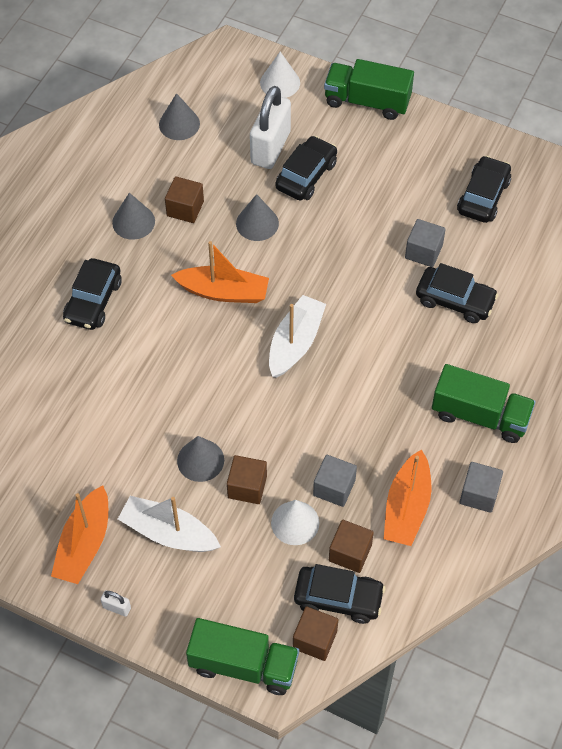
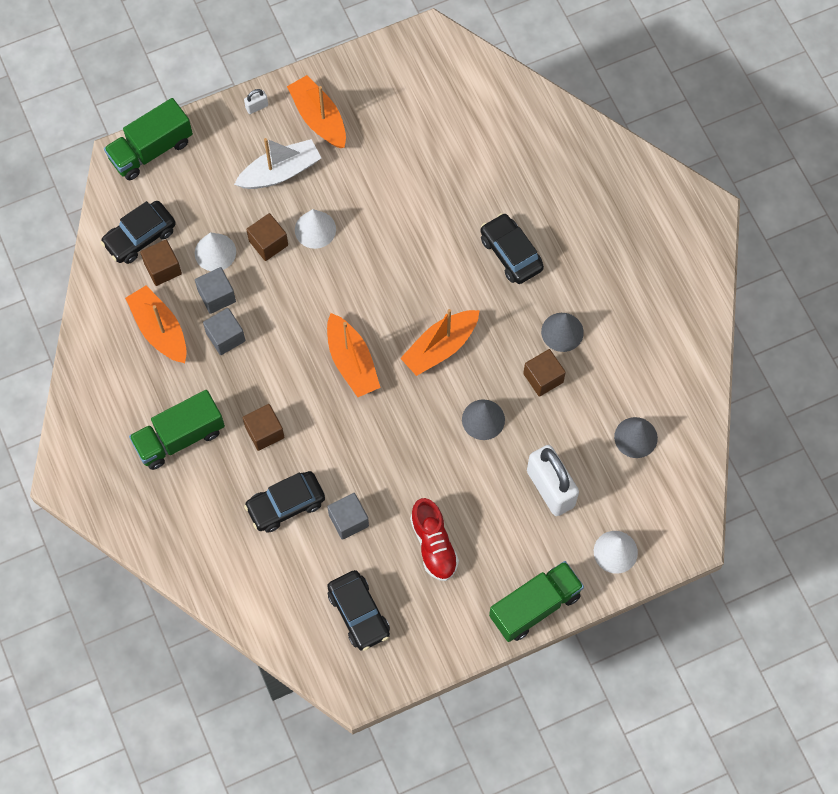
camera: 130 degrees right, 10 degrees up
(200, 460) = (315, 229): grey cone -> white cone
(295, 343) = (352, 362): white boat -> orange boat
(306, 175) = (498, 493): black car -> none
(315, 639) = (127, 202): brown cube -> brown cube (264, 432)
(386, 187) = (433, 545): none -> red shoe
(479, 494) = (125, 384): grey cube -> grey cube (225, 337)

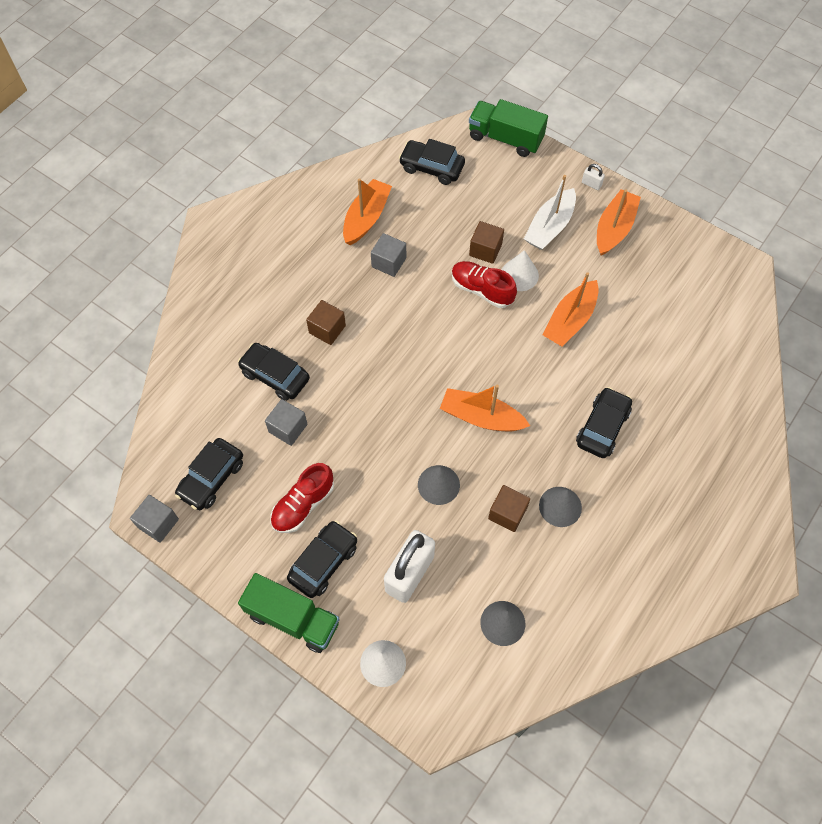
camera: 60 degrees right, 5 degrees down
(163, 268) = (416, 194): brown cube -> none
(179, 437) = (288, 275): green truck -> none
(215, 252) = (453, 220): white cone -> none
(217, 296) = (418, 239): grey cube -> grey cube (158, 523)
(280, 172) = (550, 227): white boat -> white boat turned 90 degrees clockwise
(310, 271) = (482, 290): none -> red shoe
(352, 362) = (425, 359): orange boat -> orange boat (570, 320)
(498, 554) = (323, 562): none -> black car

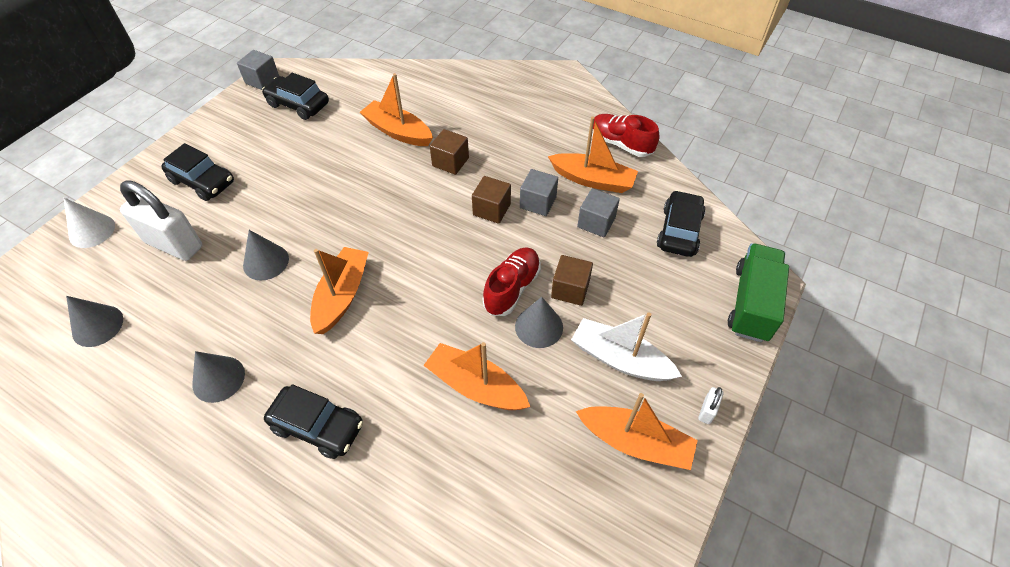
camera: 85 degrees right, 10 degrees down
(275, 376) = (398, 132): black car -> orange boat
(288, 428) = (342, 145): grey cube -> grey cube (596, 222)
(293, 618) = (155, 167): green truck -> none
(303, 505) = (262, 163): red shoe -> red shoe (620, 144)
(507, 513) = (221, 325): brown cube -> brown cube (491, 209)
(519, 275) = (539, 326): white cone -> grey cone

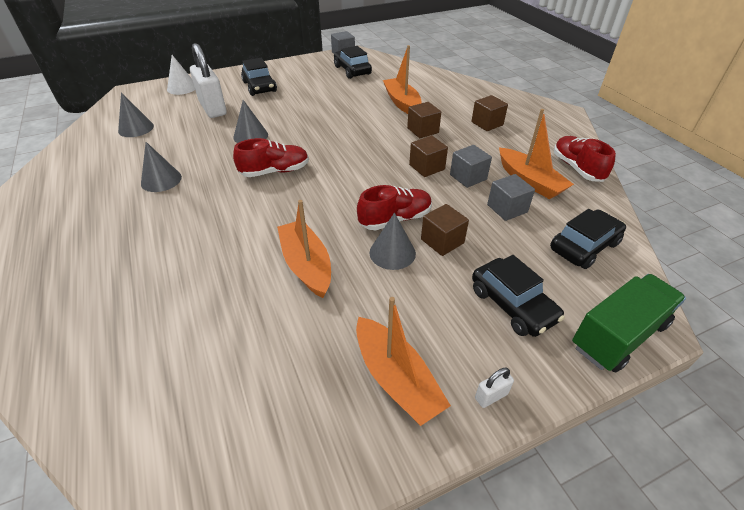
camera: 35 degrees right, 10 degrees down
(318, 426) = (183, 233): black car -> black car (512, 305)
(342, 296) = (275, 171): orange boat -> red shoe
(505, 123) = (487, 123): none -> brown cube
(620, 359) = (441, 309): white boat -> none

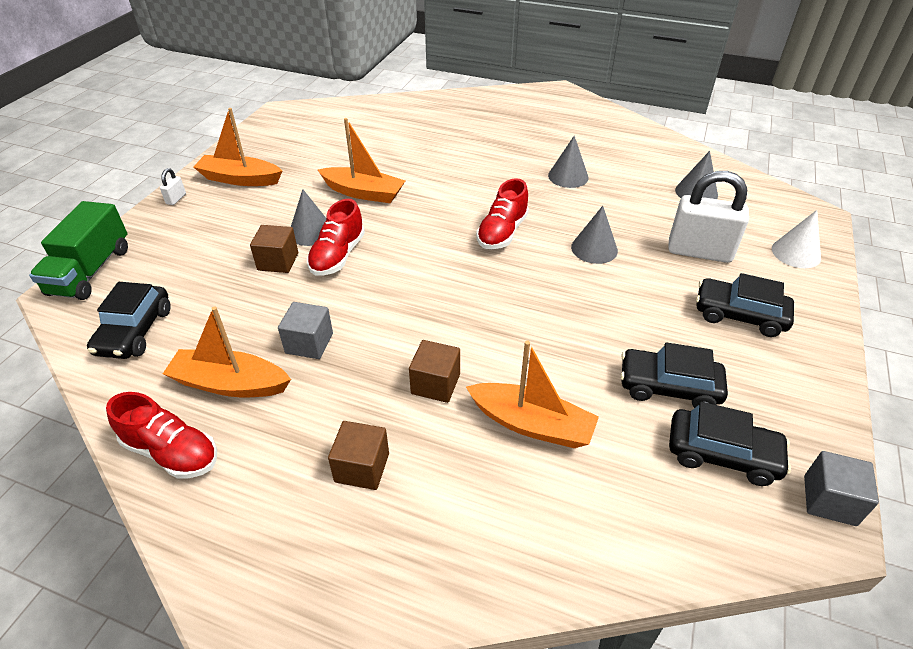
camera: 135 degrees right, 0 degrees up
(427, 167) = (368, 327): brown cube -> none
(507, 208) = (237, 328): grey cube -> none
(512, 305) = (186, 248): black car -> black car (668, 387)

